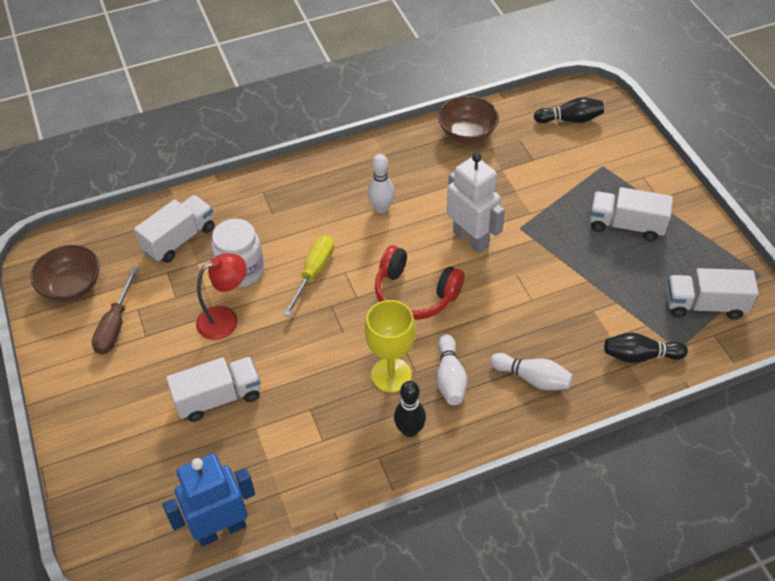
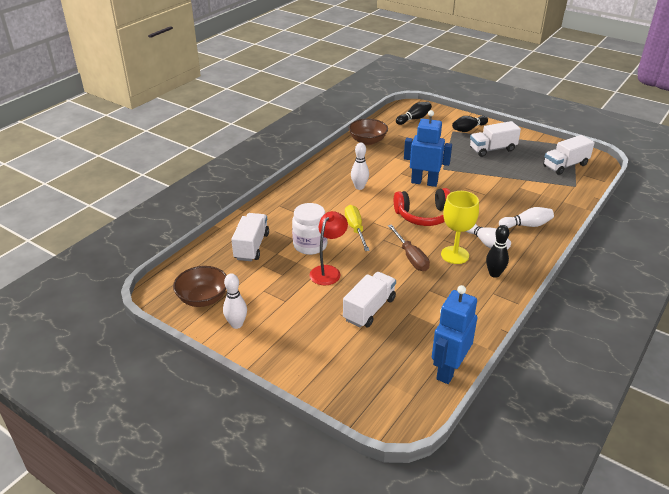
camera: 35 degrees left, 15 degrees down
(73, 339) = (236, 324): none -> white bowling pin
(115, 325) = (258, 304): brown screwdriver -> brown screwdriver (411, 257)
(471, 239) = (424, 182): white robot -> blue robot
(640, 355) = (563, 195): black bowling pin -> black bowling pin (468, 129)

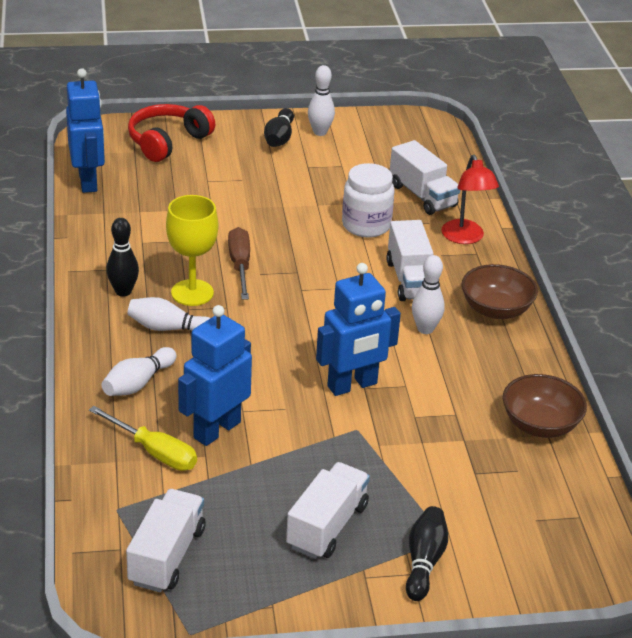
camera: 135 degrees right, 0 degrees up
(203, 298) = (383, 136): brown bowl -> brown bowl (496, 309)
(328, 271) = (307, 209): red lamp -> red lamp (465, 238)
(355, 229) = (345, 268): yellow screwdriver -> yellow screwdriver (154, 452)
(369, 309) = (218, 195): white truck -> white truck (410, 280)
(411, 257) = (240, 265): brown screwdriver -> brown screwdriver turned 60 degrees clockwise
(414, 119) = (548, 532): black bowling pin -> black bowling pin (279, 138)
(423, 216) = (288, 328): red headphones -> red headphones (167, 141)
(505, 193) = (216, 430): none -> blue robot

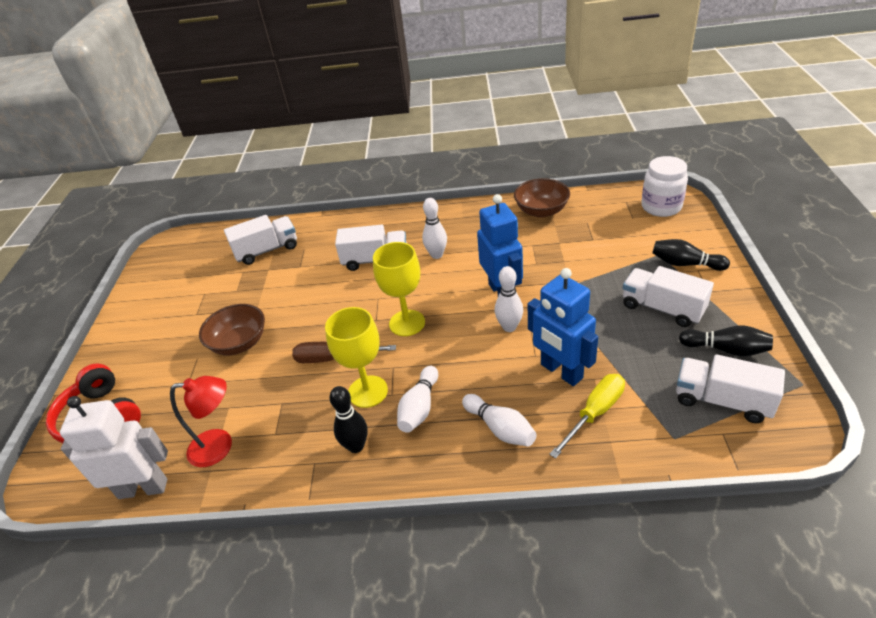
camera: 75 degrees left, 5 degrees up
(88, 181) = (143, 488): blue robot -> white robot
(279, 138) = (140, 332): black bowling pin -> black bowling pin (726, 349)
(295, 312) = (407, 323): none -> yellow goblet
(320, 132) = (145, 305): white bowling pin -> white bowling pin (509, 327)
(366, 225) = (297, 281): white jar -> white jar (661, 207)
(465, 238) = (329, 232): red lamp -> red lamp (220, 446)
(496, 309) = (418, 222): brown bowl -> brown bowl (239, 343)

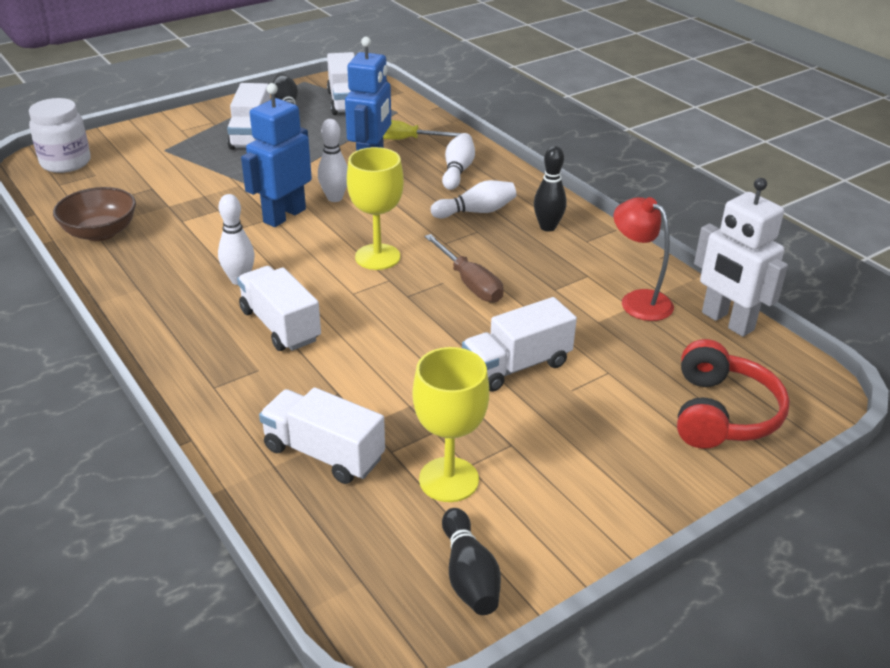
camera: 130 degrees left, 5 degrees down
(239, 343) = (516, 366): brown bowl -> white truck
(368, 391) = (488, 244): yellow goblet -> yellow goblet (449, 479)
(685, 264) = (174, 136): black bowling pin -> black bowling pin (469, 575)

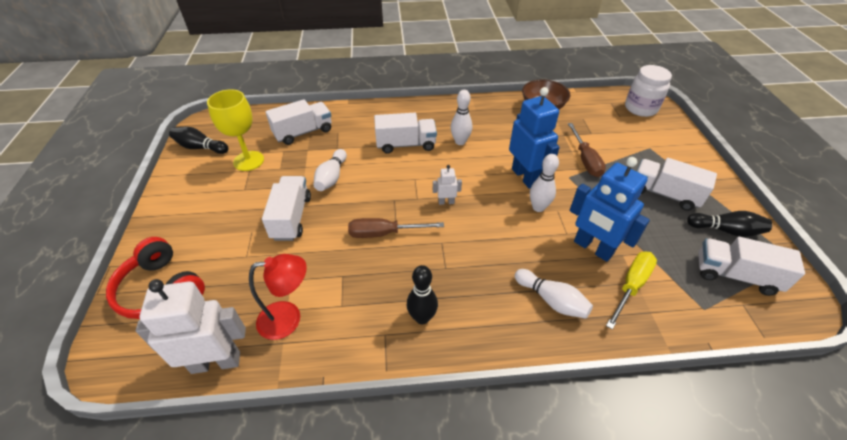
camera: 120 degrees right, 10 degrees up
(218, 184) = (585, 160): none -> brown screwdriver
(377, 257) = (446, 202): yellow goblet -> white robot
(476, 212) = (474, 280): white bowling pin -> white bowling pin (331, 177)

